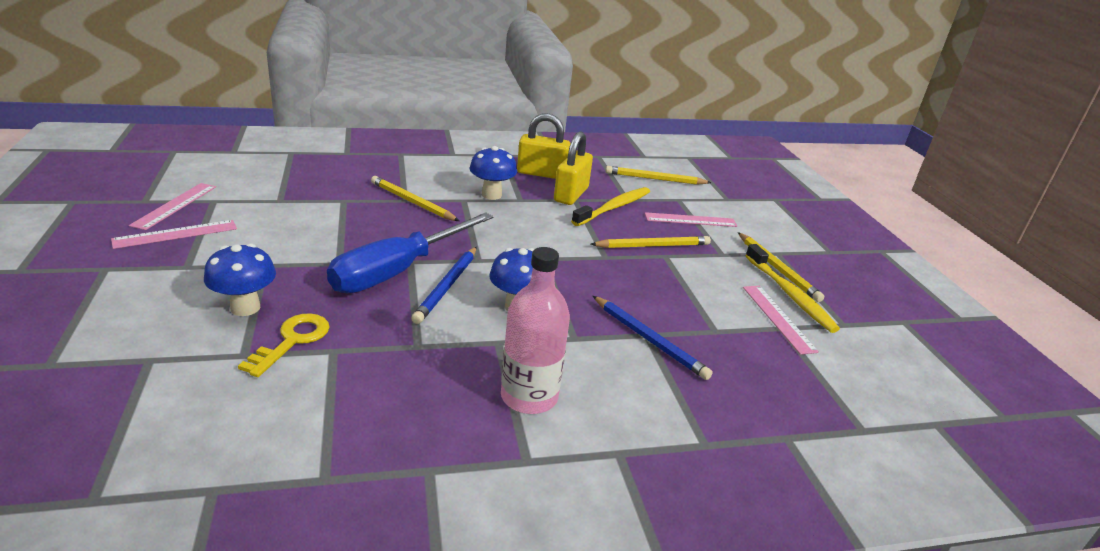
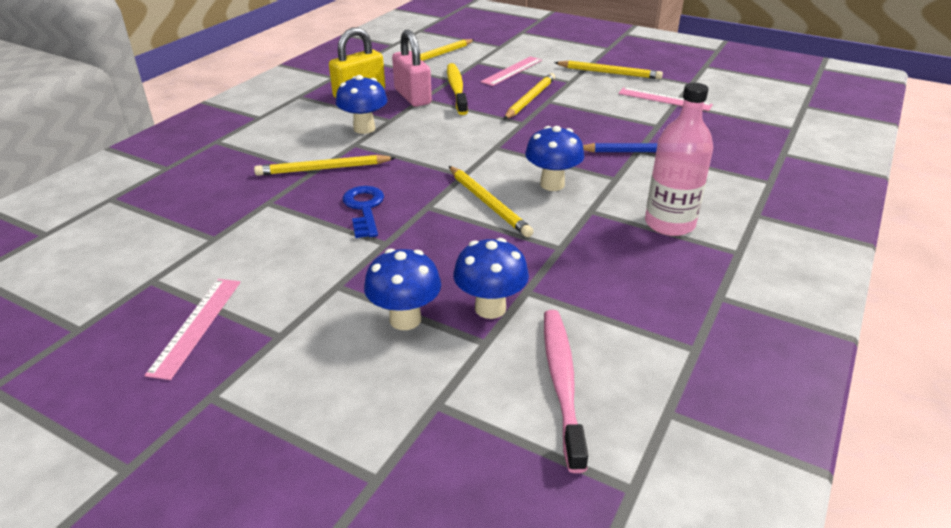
camera: 45 degrees left, 5 degrees up
(175, 205) = (124, 309): pink ruler -> none
(214, 413) = (562, 383): none -> pink toothbrush
(292, 341) = (490, 308): yellow key -> blue mushroom
(376, 237) = (364, 208): none -> blue key
(398, 271) = (436, 217): blue screwdriver -> none
(447, 286) = (488, 203): blue pencil -> yellow pencil
(571, 195) = (412, 97): yellow padlock -> pink padlock
(789, 294) = (642, 83): yellow toothbrush -> none

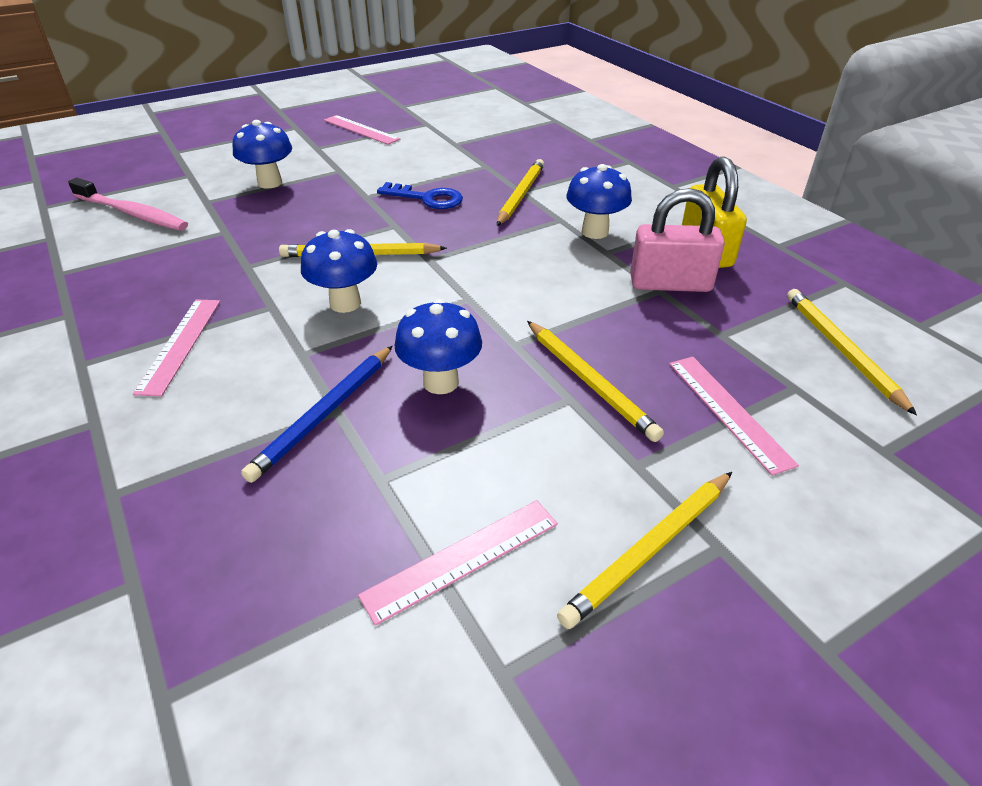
camera: 120 degrees right, 5 degrees up
(456, 89) = (674, 326): yellow toothbrush -> none
(490, 308) = (231, 212): blue mushroom -> blue mushroom (441, 382)
(669, 224) = (180, 344): pink bottle -> pink ruler

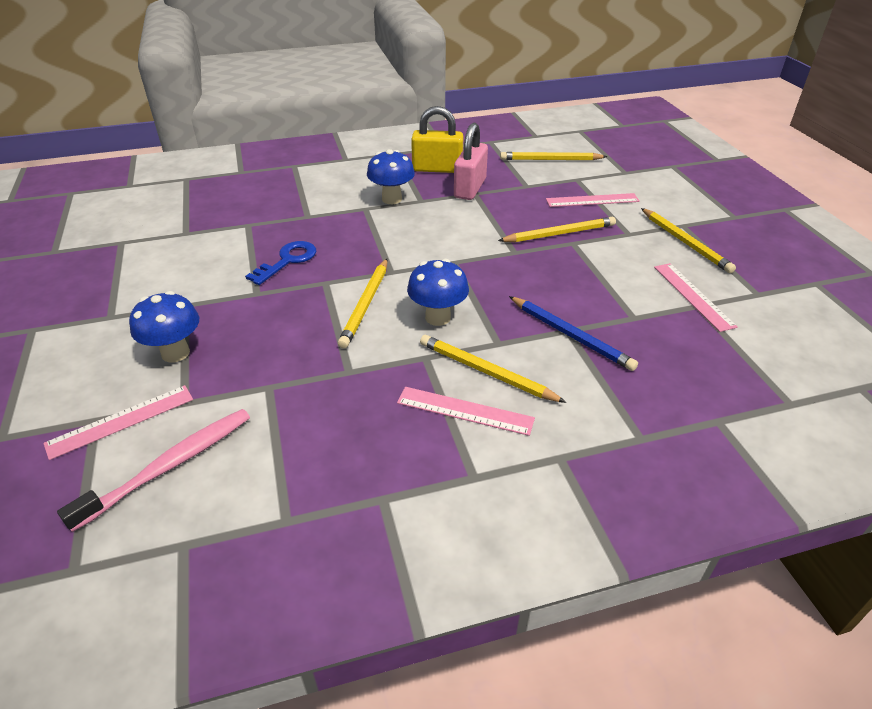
camera: 75 degrees left, 0 degrees up
(361, 130) = (92, 283): pink ruler -> pink ruler (121, 421)
(441, 382) = (547, 285): blue mushroom -> none
(521, 195) = (315, 217): yellow pencil -> yellow pencil (486, 372)

